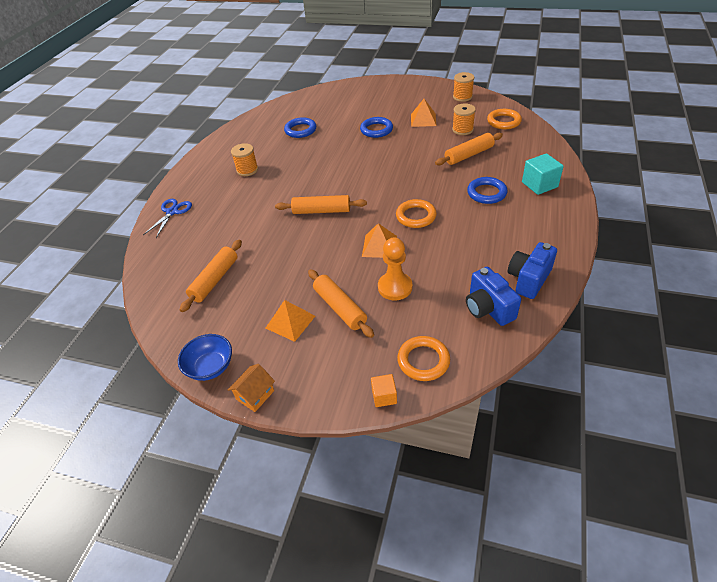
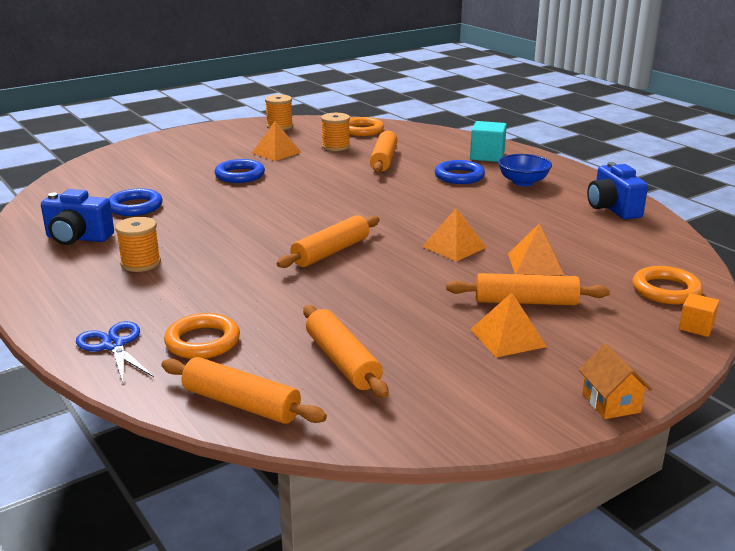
camera: 55 degrees left, 20 degrees down
(155, 273) = (241, 404): none -> orange rolling pin
(210, 367) = (519, 419): blue bowl -> blue bowl (523, 182)
(395, 287) = (535, 264): orange pawn -> orange pyramid
(416, 216) = (436, 214): orange ring -> orange ring (202, 341)
(488, 308) = (629, 237): blue camera -> blue camera (78, 238)

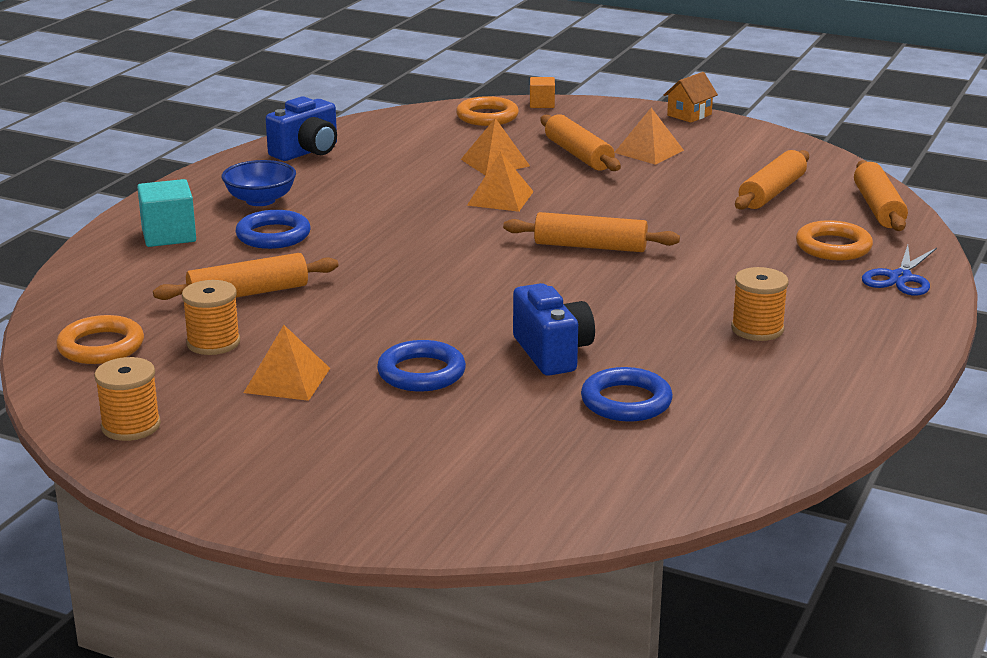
camera: 120 degrees left, 0 degrees up
(78, 238) = (762, 395): blue camera -> blue camera (552, 353)

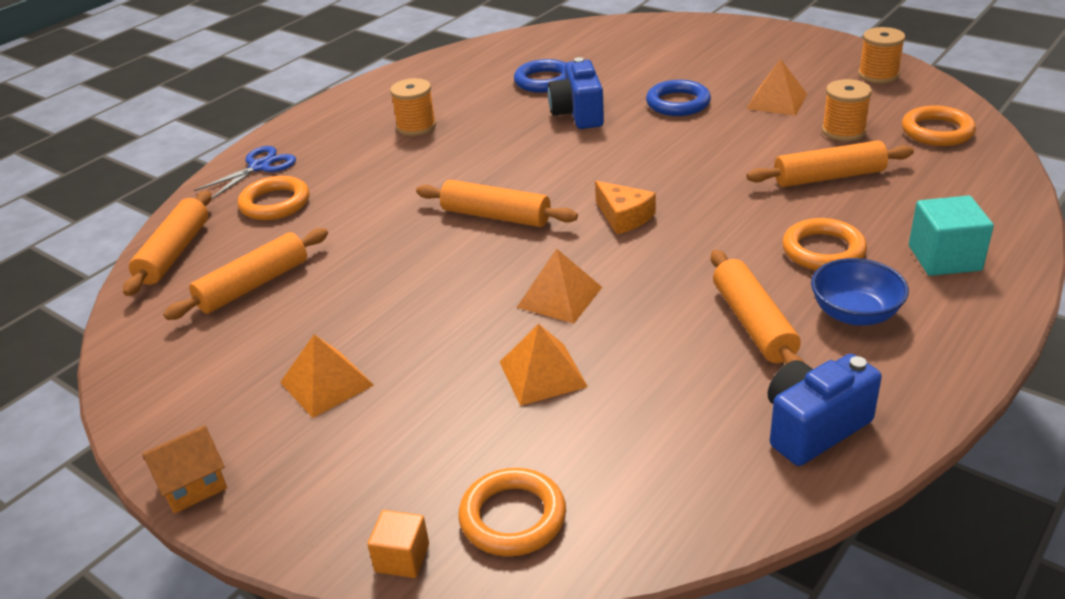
camera: 165 degrees left, 10 degrees up
(273, 235) = (823, 251): blue ring -> orange ring
(461, 251) = (624, 217): none -> orange cheese
(578, 155) = (424, 383): orange rolling pin -> orange rolling pin (753, 323)

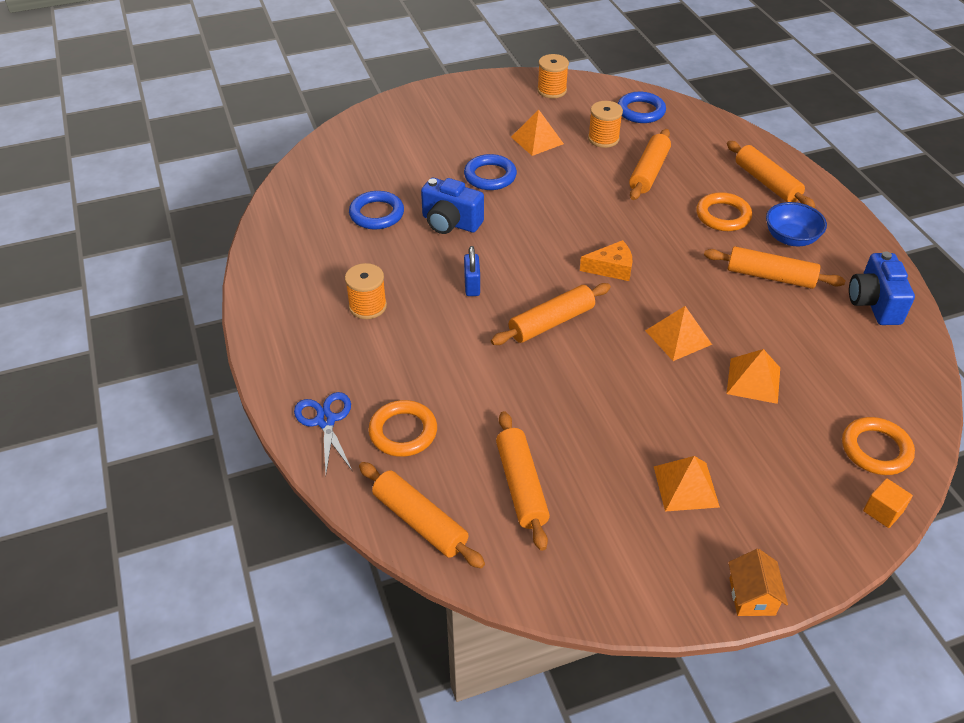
camera: 60 degrees left, 10 degrees up
(501, 158) = (472, 286): none -> blue padlock
(937, 131) = (640, 111): orange ring -> blue ring
(944, 258) = (767, 183): turquoise cube -> orange rolling pin

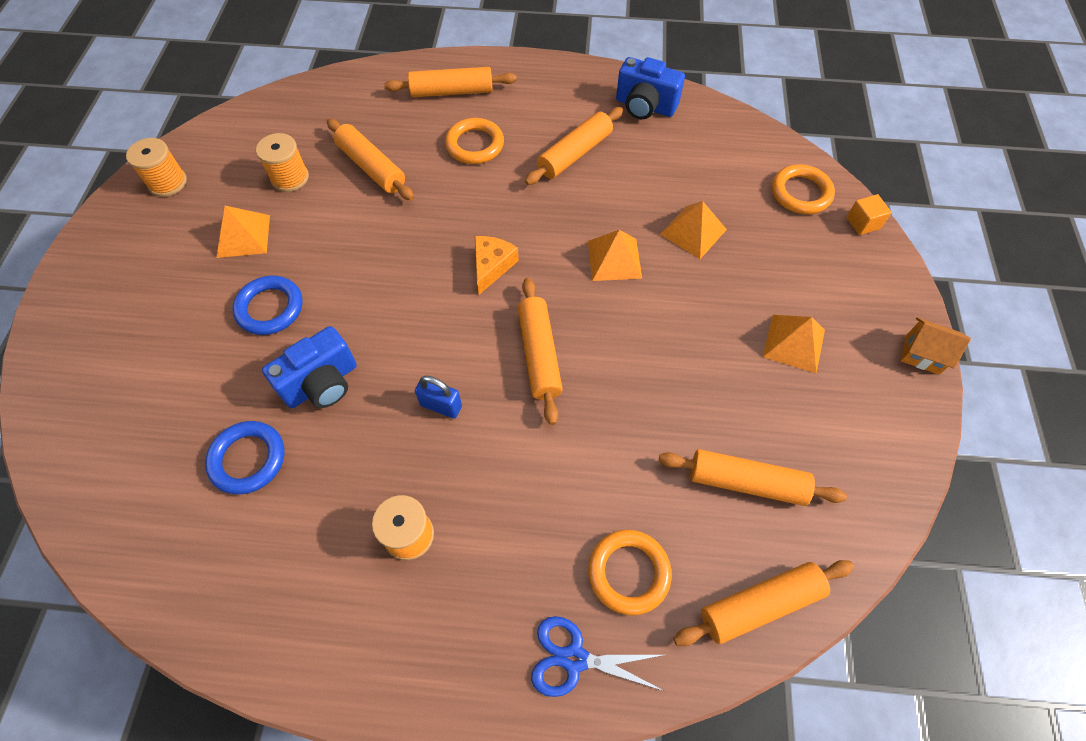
camera: 65 degrees left, 15 degrees up
(640, 111) = (271, 127): blue ring -> none
(790, 238) = (535, 115): blue bowl -> none

